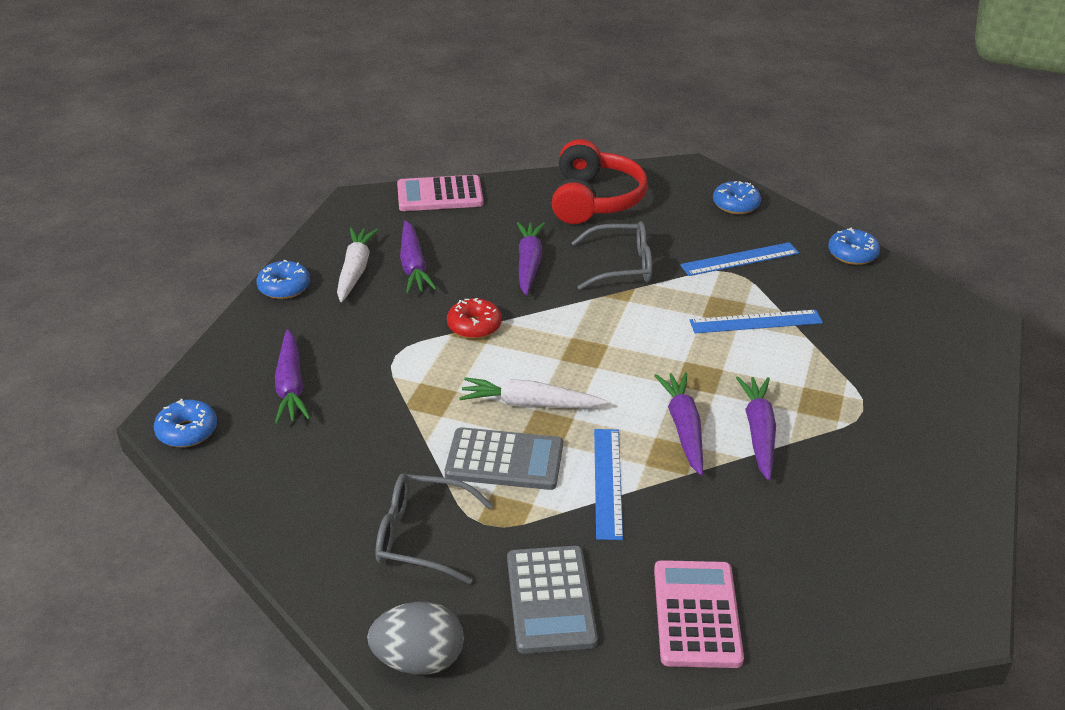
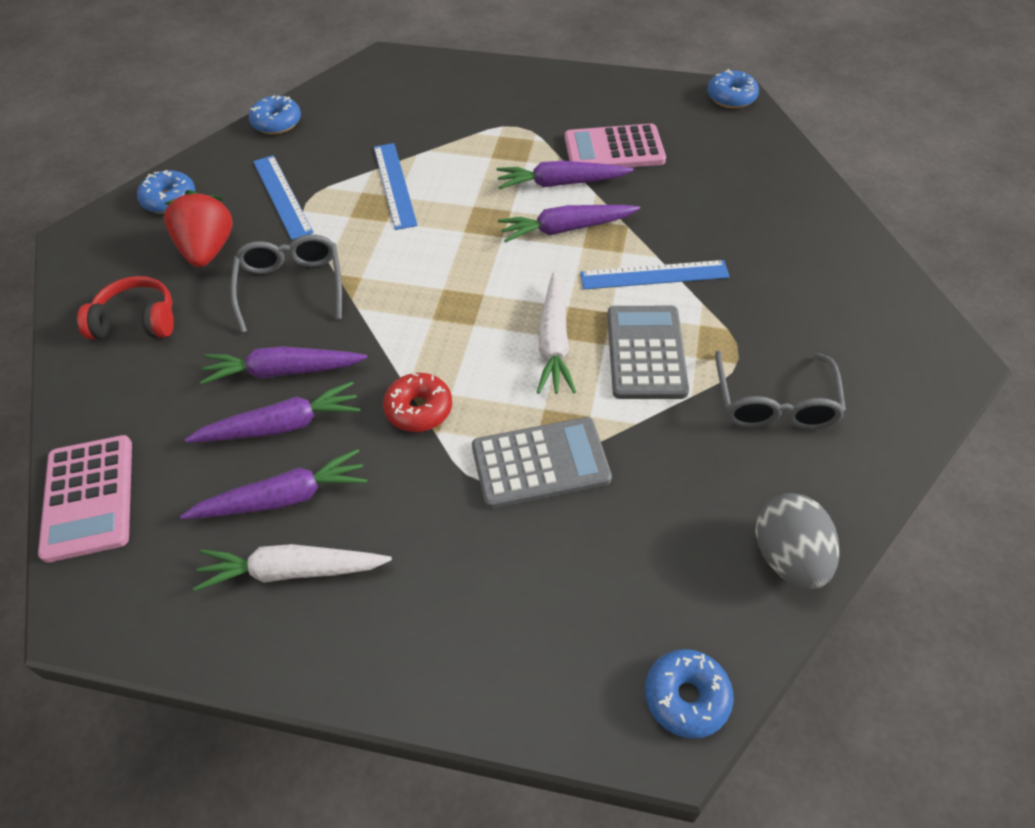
camera: 95 degrees left, 15 degrees up
(284, 287) = (336, 662): blue donut -> blue donut (731, 97)
(291, 386) = (567, 589): purple carrot -> purple carrot (281, 426)
(418, 660) = (918, 381): grey egg -> grey egg (788, 557)
(551, 600) = (810, 301): grey calculator -> grey calculator (540, 463)
(594, 200) = (137, 321): red headphones -> red headphones, size x0.62
(670, 225) = (208, 250): none -> red strawberry
(696, 614) = (786, 215): pink calculator -> pink calculator (614, 149)

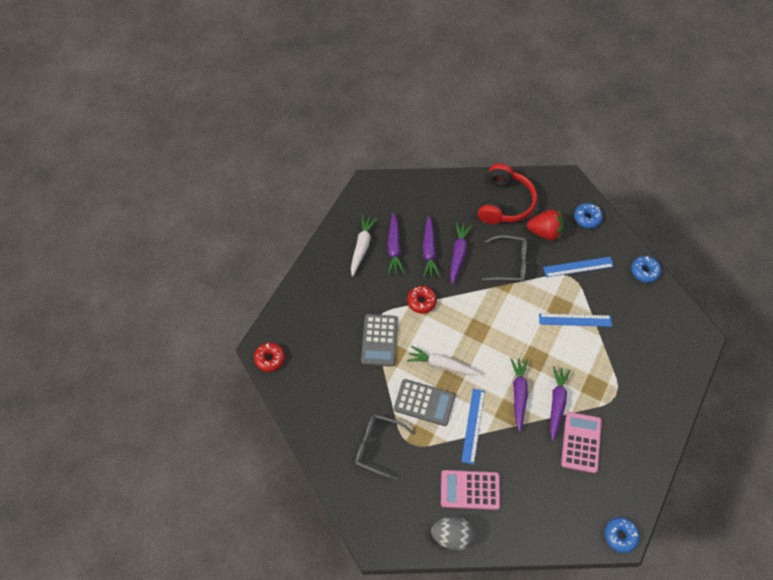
camera: 105 degrees right, 10 degrees up
(89, 498) = (415, 186): pink calculator -> pink calculator (470, 490)
(137, 321) = (504, 202): red headphones -> red headphones, size x1.62
(686, 697) = (270, 359): blue donut -> red donut
(788, 557) = (306, 416): grey egg -> grey egg (452, 535)

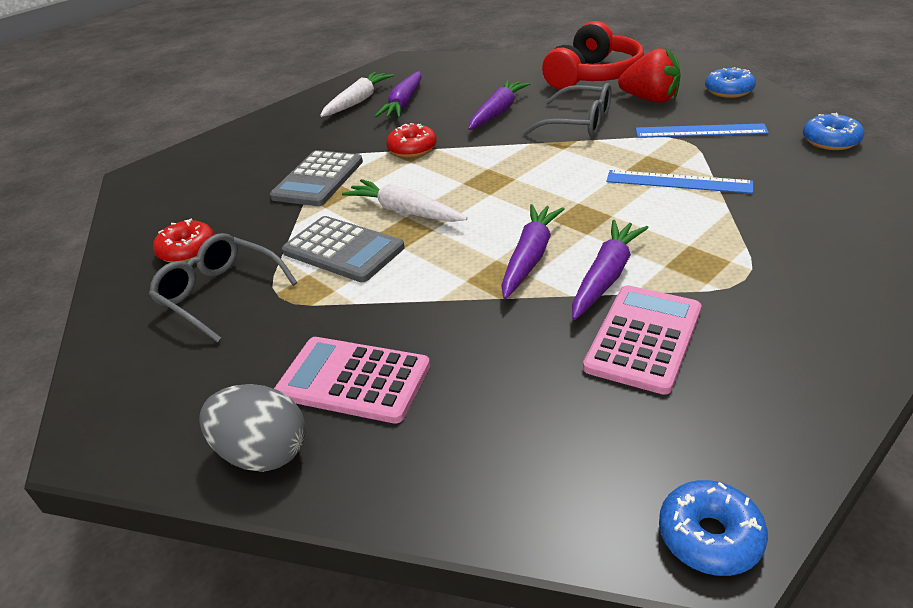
camera: 20 degrees right, 25 degrees down
(270, 359) = (140, 184): red donut -> red donut (187, 250)
(429, 250) = (454, 107): purple carrot -> none
(473, 425) = (417, 287): blue ruler -> none

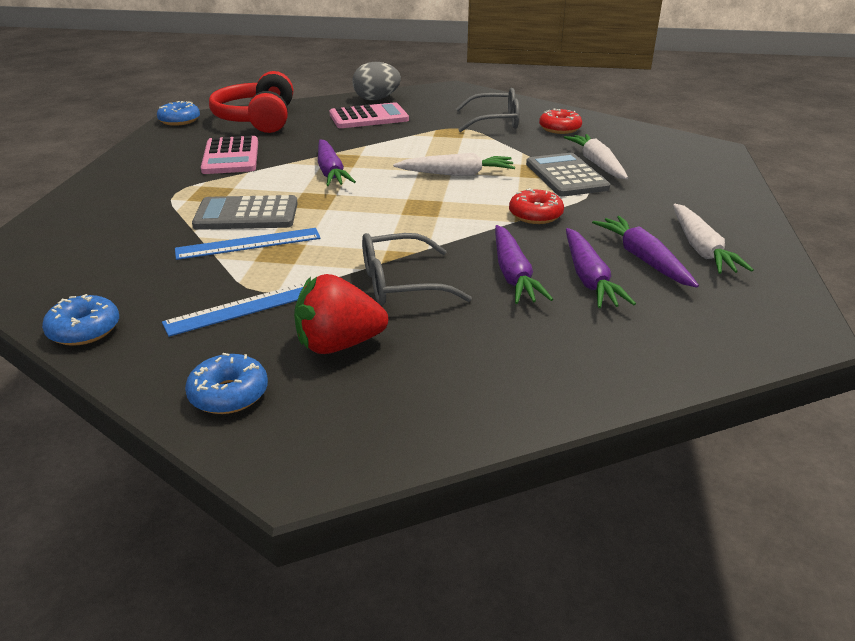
camera: 140 degrees right, 5 degrees down
(266, 186) = (597, 164): none -> white carrot
(343, 250) = (461, 149): grey calculator -> grey calculator (246, 215)
(593, 76) = (462, 375): red headphones -> red headphones (258, 119)
(606, 276) = (270, 174): purple carrot -> purple carrot (589, 278)

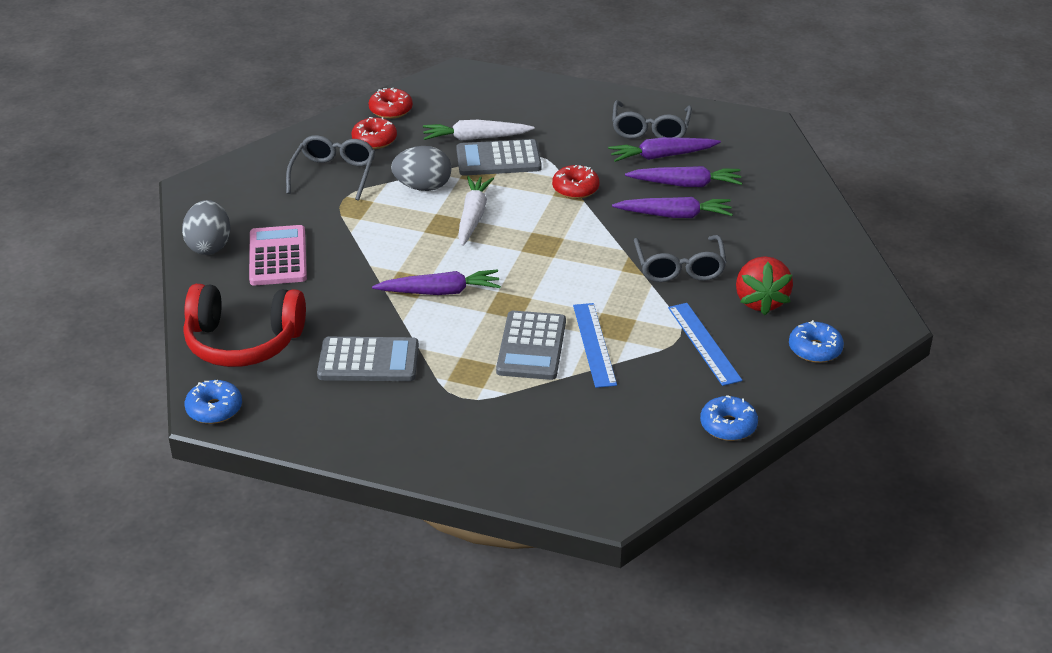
camera: 80 degrees left, 5 degrees up
(231, 156) = (368, 360): pink calculator -> grey calculator
(495, 151) = (423, 187): none -> grey egg
(615, 129) = (391, 110): none -> red donut
(701, 249) = (650, 129): white carrot -> grey glasses

